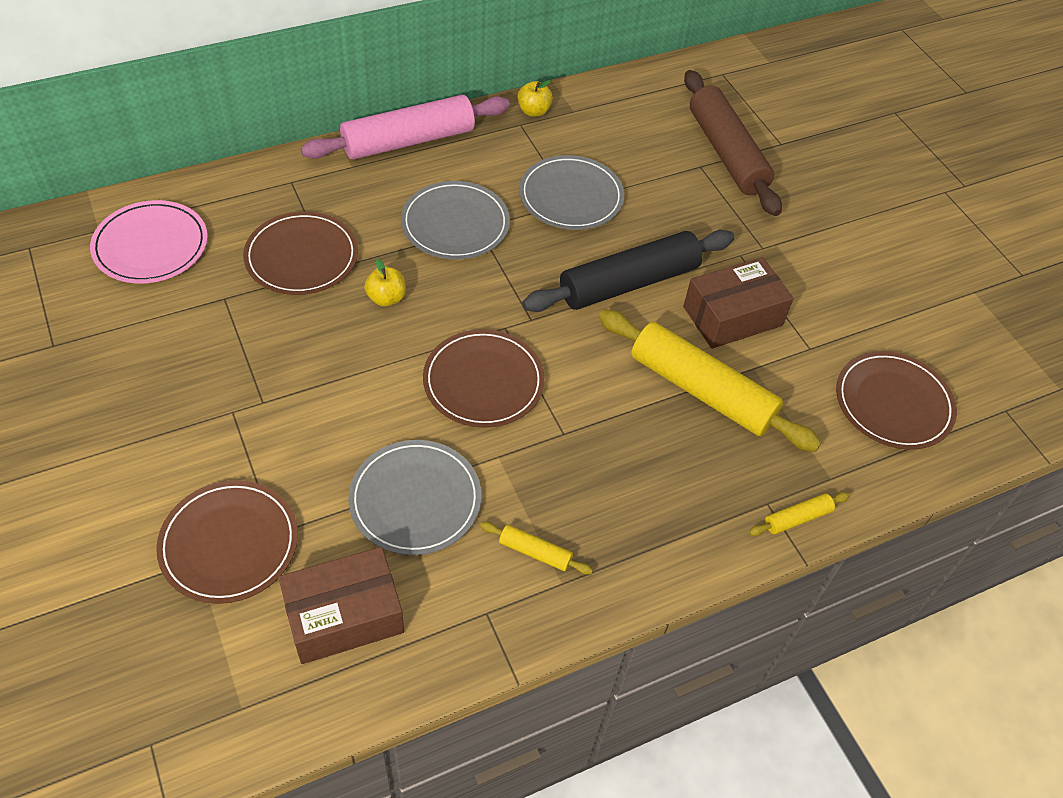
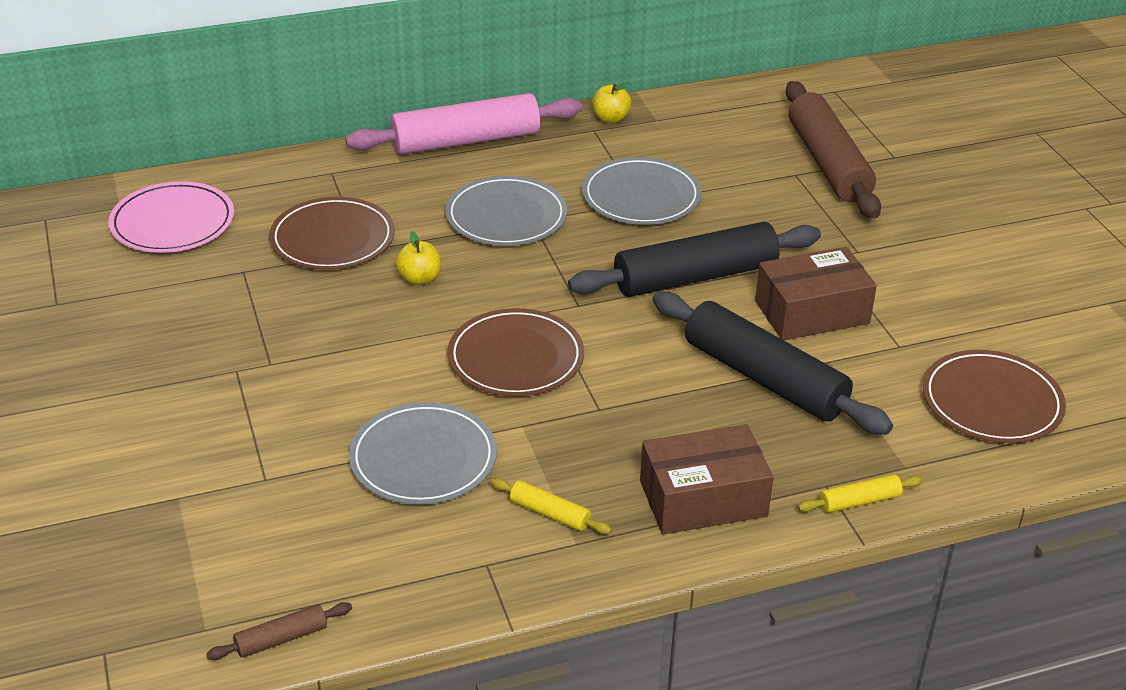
camera: 10 degrees right, 15 degrees down
(229, 544) = (215, 485): brown plate -> none
(313, 713) = (281, 639): none -> brown rolling pin
(344, 616) = (329, 556): brown box -> brown box (703, 498)
(701, 390) = (764, 378): yellow rolling pin -> black rolling pin

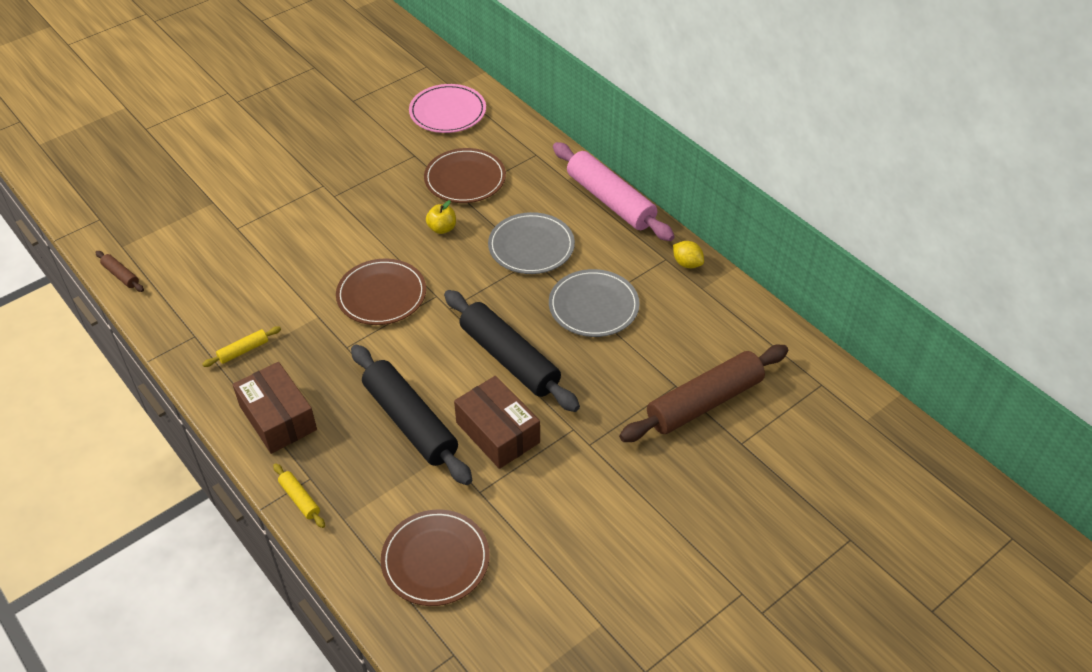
camera: 70 degrees right, 10 degrees up
(423, 458) = (273, 283): grey plate -> none
(550, 513) = (243, 351): yellow rolling pin -> yellow rolling pin turned 45 degrees clockwise
(611, 119) = (687, 263): yellow apple -> yellow lemon
(764, 378) = (410, 422): black rolling pin -> black rolling pin turned 60 degrees counterclockwise

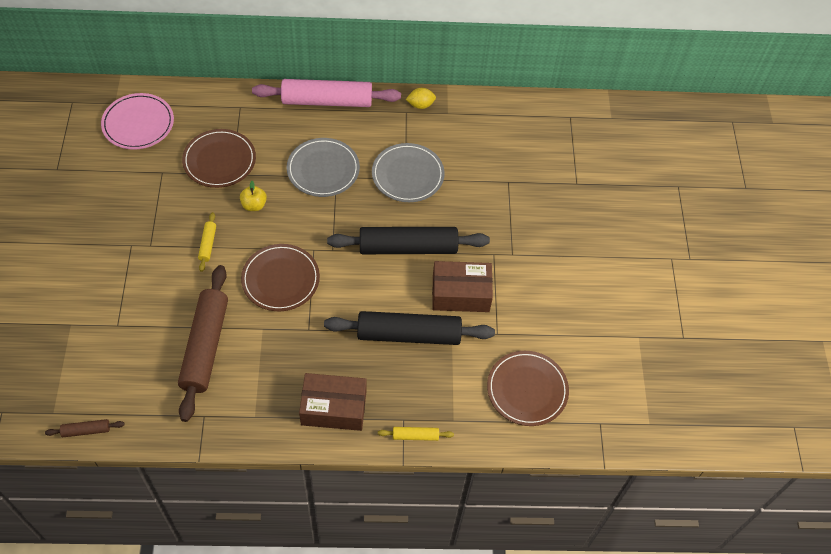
camera: 55 degrees left, 10 degrees up
(243, 351) = (250, 393): yellow rolling pin -> yellow rolling pin (208, 244)
(704, 402) = (533, 178): brown rolling pin -> brown rolling pin (205, 346)

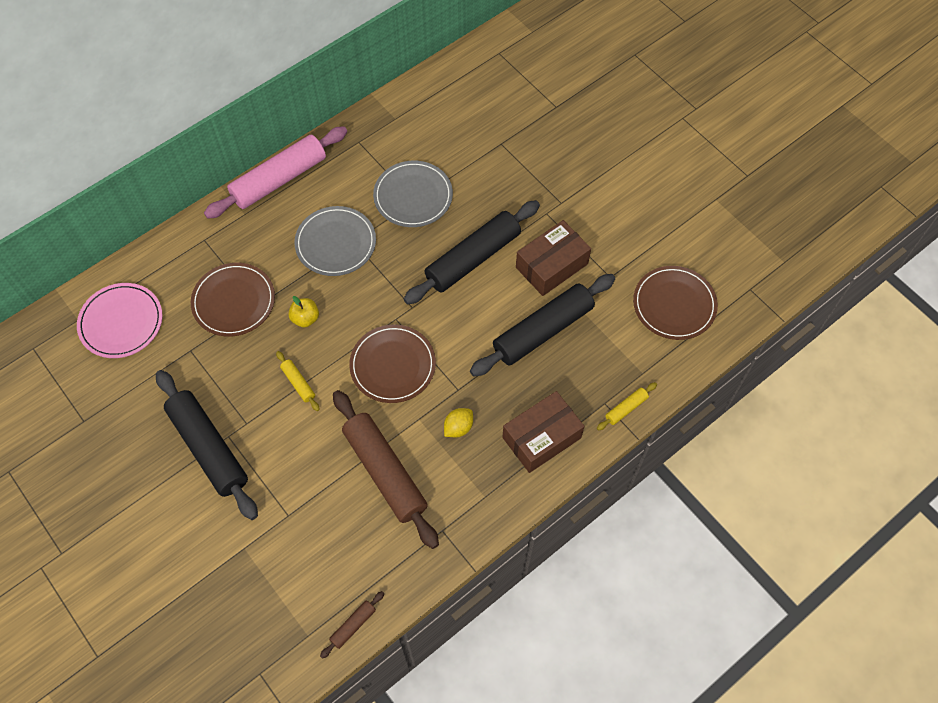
camera: 35 degrees left, 5 degrees up
(112, 243) = (208, 448): none -> black rolling pin
(420, 105) = (365, 127): yellow lemon -> yellow lemon (458, 427)

